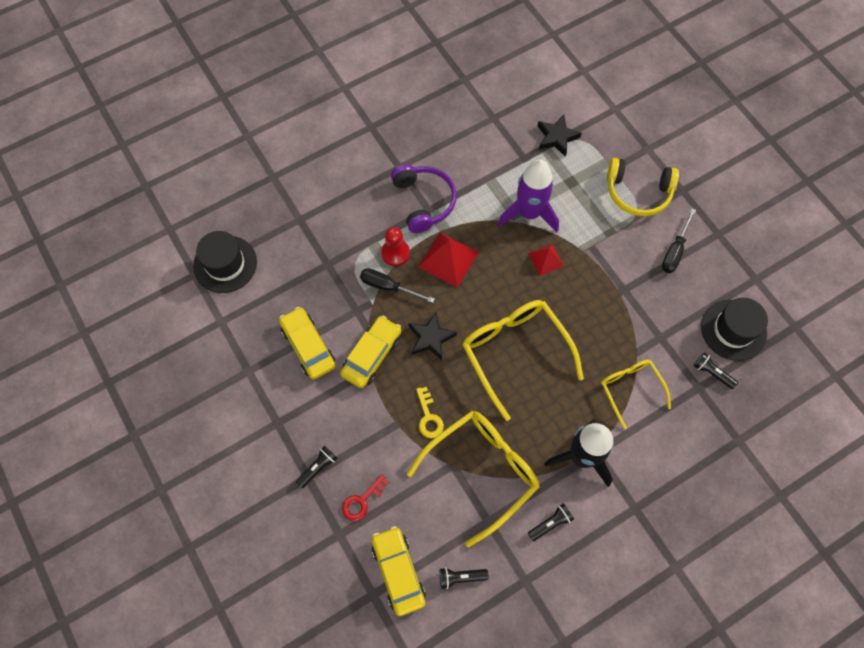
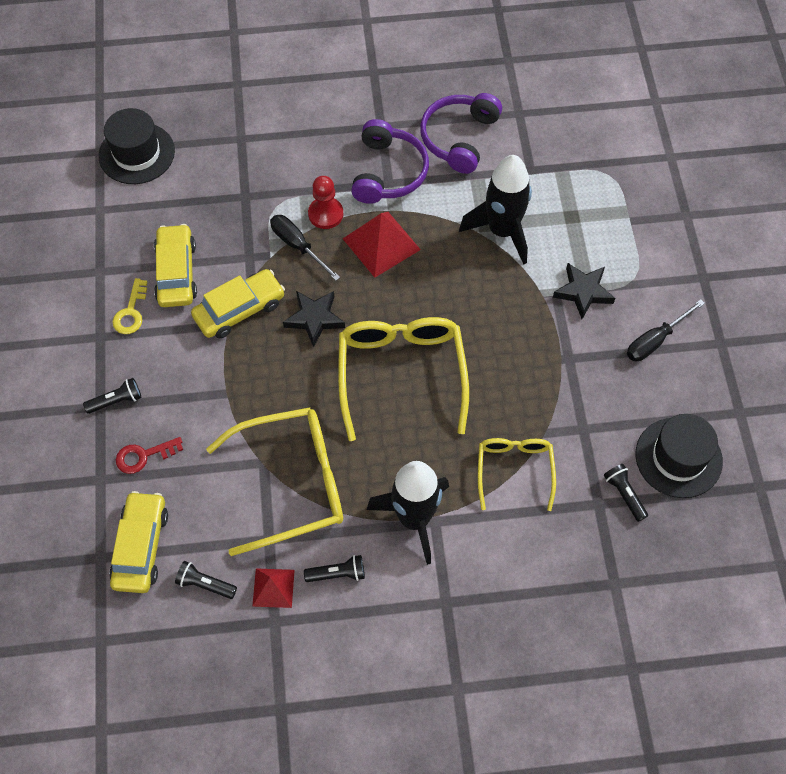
camera: 25 degrees right, 5 degrees down
(428, 417) = (265, 400): yellow key -> yellow key (131, 312)
(461, 154) = (459, 138): none -> purple headphones
(529, 213) = (502, 231): purple rocket -> black rocket
(546, 259) = (494, 288): red pyramid -> red pyramid (273, 588)
(557, 137) = (582, 162): black star -> black star (583, 292)
(638, 193) = (646, 259): yellow headphones -> none

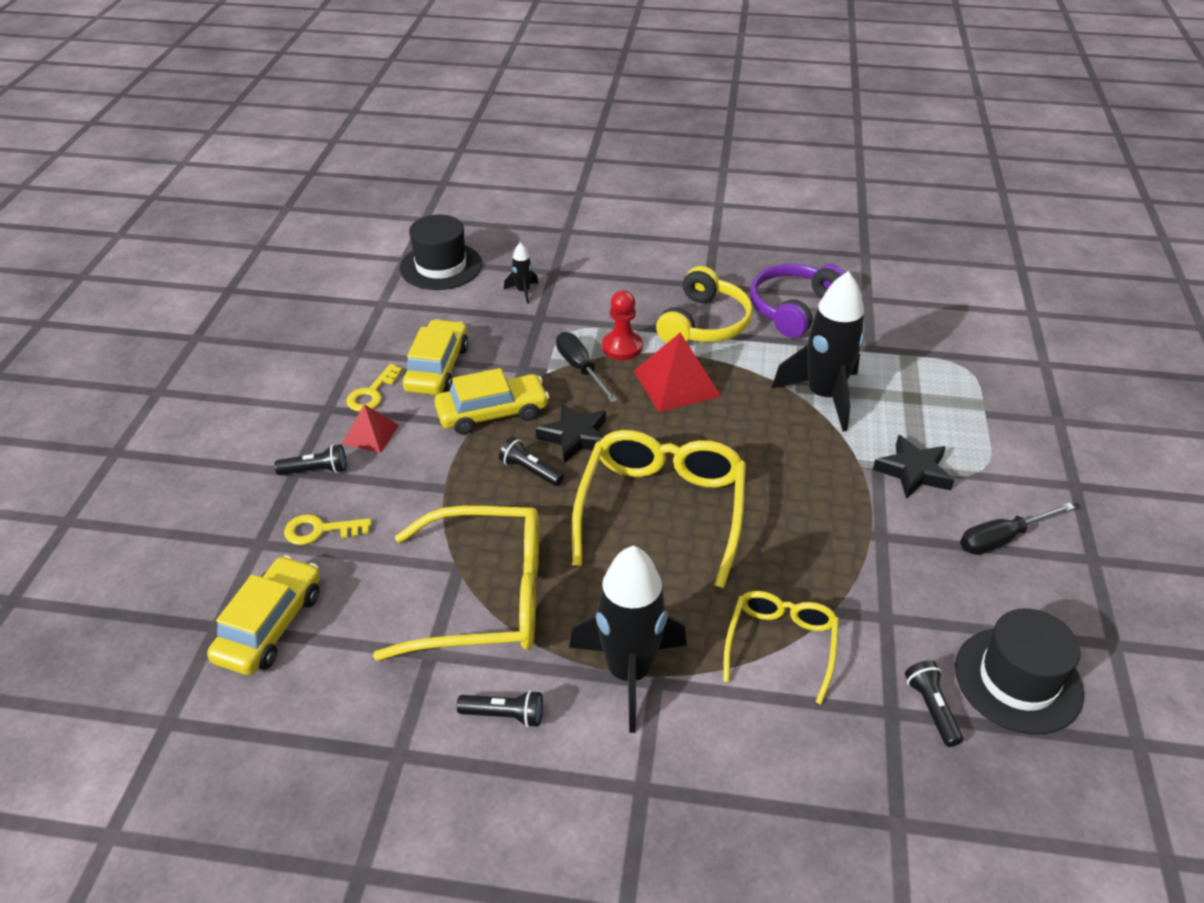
camera: 15 degrees right, 20 degrees down
(143, 456) = (320, 530): red key -> yellow key
(205, 584) = (328, 687): black flashlight -> black flashlight (530, 471)
(221, 168) = (523, 291): none -> black rocket
(273, 588) = (414, 712): red pyramid -> red pyramid (370, 434)
(388, 172) = (704, 323): purple headphones -> yellow headphones

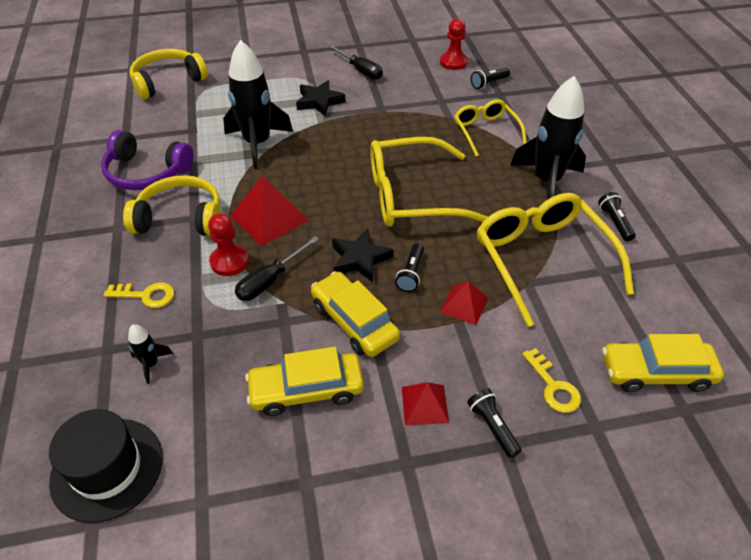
camera: 110 degrees left, 5 degrees up
(372, 393) = (367, 432): yellow key -> yellow key (146, 295)
(462, 499) = (464, 305): none -> red pyramid
(781, 645) = (485, 131): yellow glasses -> yellow glasses turned 75 degrees clockwise
(994, 339) = (167, 81): none -> yellow headphones
(1018, 680) = (453, 62): black hat -> red pawn

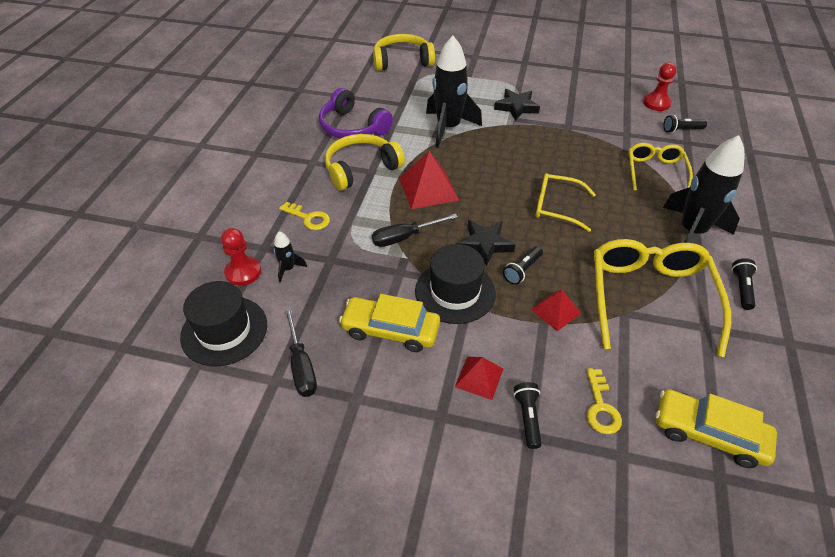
camera: 25 degrees right, 0 degrees up
(181, 218) = (361, 169): yellow headphones -> yellow headphones turned 60 degrees counterclockwise
(229, 261) = (381, 213): red pawn -> red pawn (243, 272)
(354, 322) = (455, 292): yellow car -> black hat
(360, 70) = (565, 90): black screwdriver -> black screwdriver (301, 365)
(411, 196) = (556, 207): yellow glasses -> yellow glasses, size x0.59

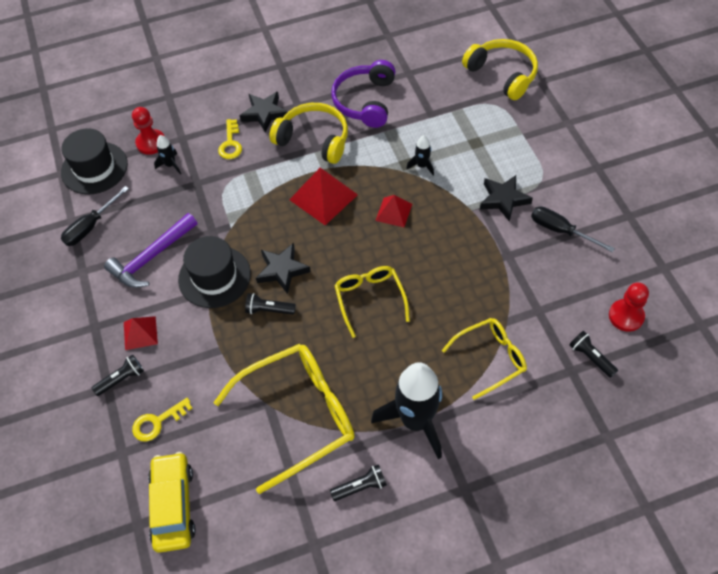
camera: 60 degrees right, 10 degrees up
(299, 184) = (264, 114): none -> black star
(390, 330) = (151, 257): yellow car -> purple hammer
(404, 237) = (252, 213): black screwdriver -> black screwdriver (560, 230)
(448, 128) = (422, 166): black rocket -> black rocket, size x0.43
(555, 311) = (237, 353): red pyramid -> red pyramid (393, 212)

